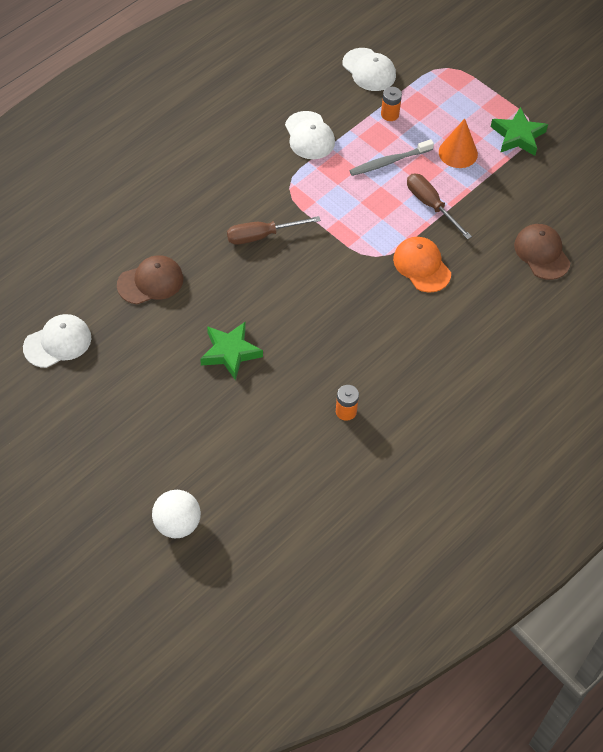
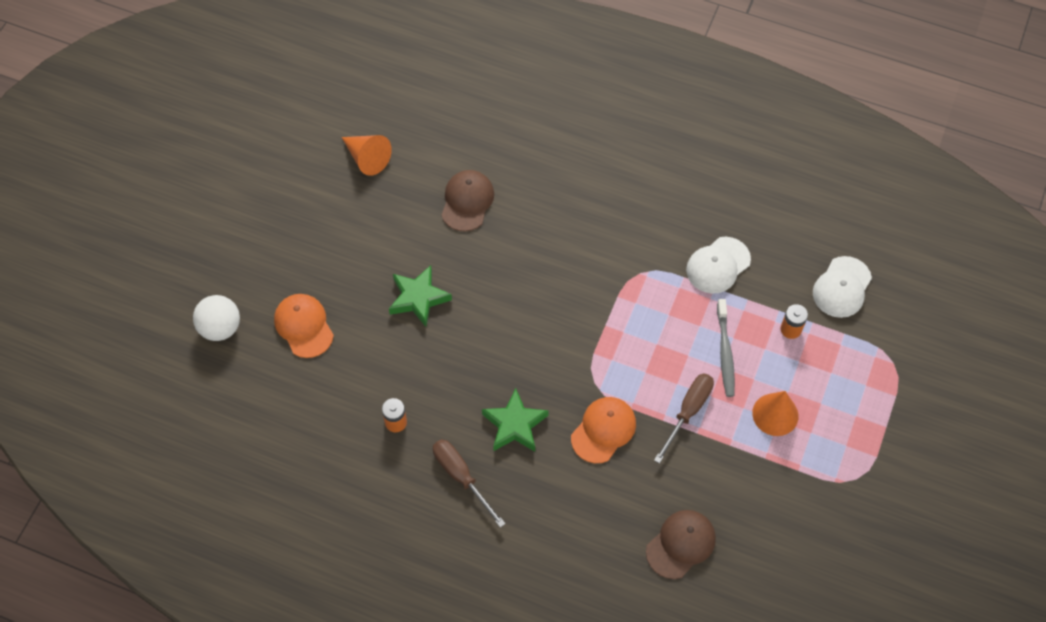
camera: 70 degrees right, 5 degrees up
(57, 342) = (367, 158): white cap -> orange cone
(150, 282) = (467, 201): brown cap -> brown cap turned 120 degrees counterclockwise
(212, 453) = (304, 326): none -> orange cap
(262, 235) = (568, 271): brown screwdriver -> brown screwdriver (461, 477)
(389, 162) = (725, 352): grey toothbrush -> grey toothbrush turned 135 degrees counterclockwise
(518, 136) = (834, 468): green star -> green star (514, 425)

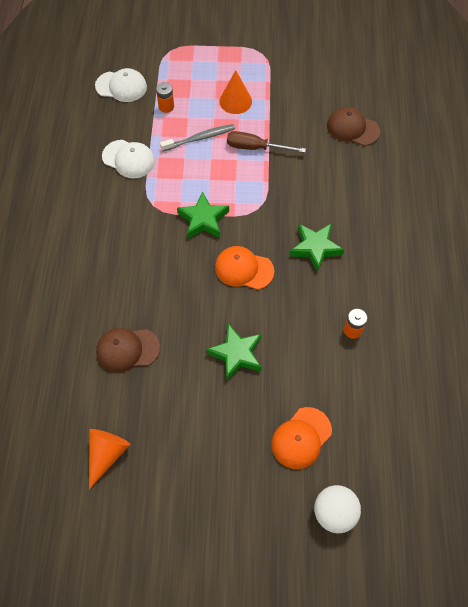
camera: 110 degrees left, 0 degrees up
(461, 477) = (373, 269): brown screwdriver -> none
(600, 319) = (203, 219): none -> green star
(603, 430) = (293, 192): orange cap -> orange cap (244, 269)

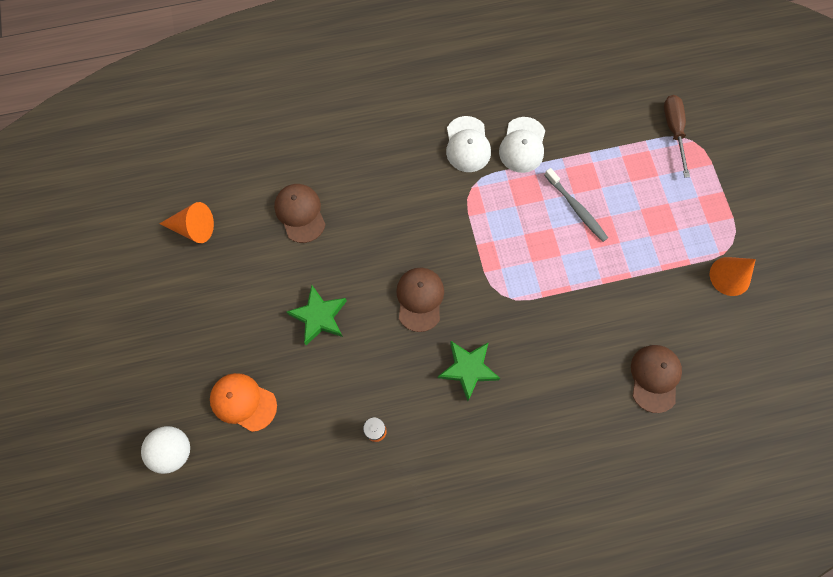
camera: 75 degrees right, 10 degrees up
(121, 86) = (618, 107): white cap -> white cap (467, 144)
(166, 107) = (608, 161): orange battery -> none
(203, 219) = (469, 241): green star -> none
(235, 101) = (644, 232): orange cone -> orange cone (730, 276)
(244, 269) = (420, 299): orange cap -> brown cap
(255, 148) = (584, 272): brown screwdriver -> brown screwdriver (673, 130)

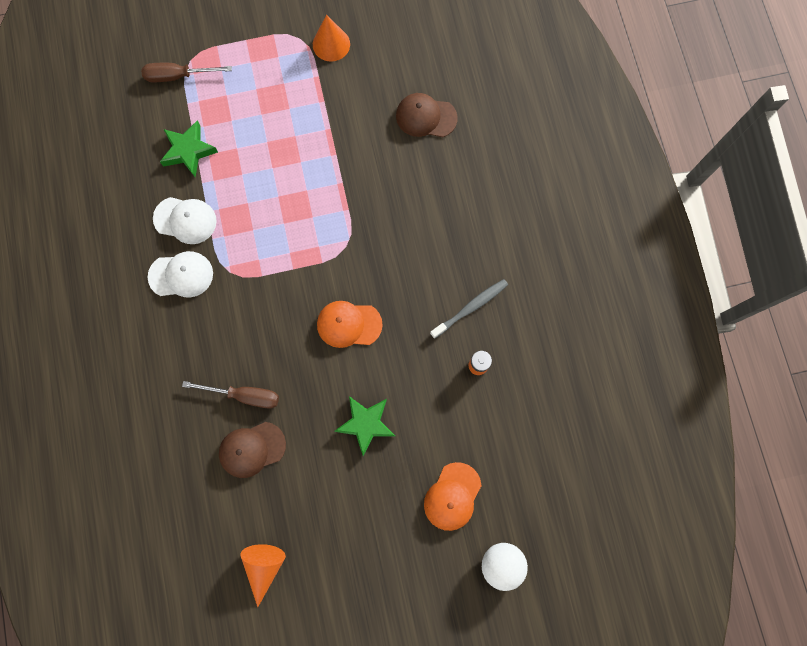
camera: 90 degrees left, 5 degrees up
(351, 205) = (244, 395): none -> brown screwdriver
(420, 299) = (349, 324): brown cap -> orange cap
(468, 369) = (418, 279): green star -> green star (189, 151)
(576, 208) = (258, 173): grey toothbrush -> grey toothbrush (470, 308)

